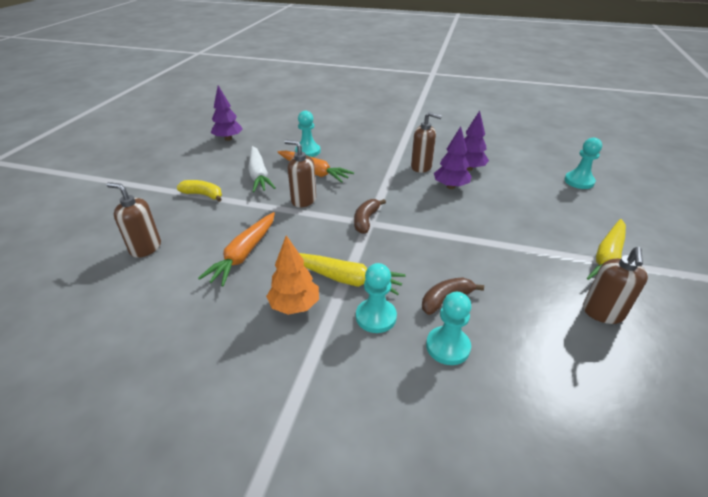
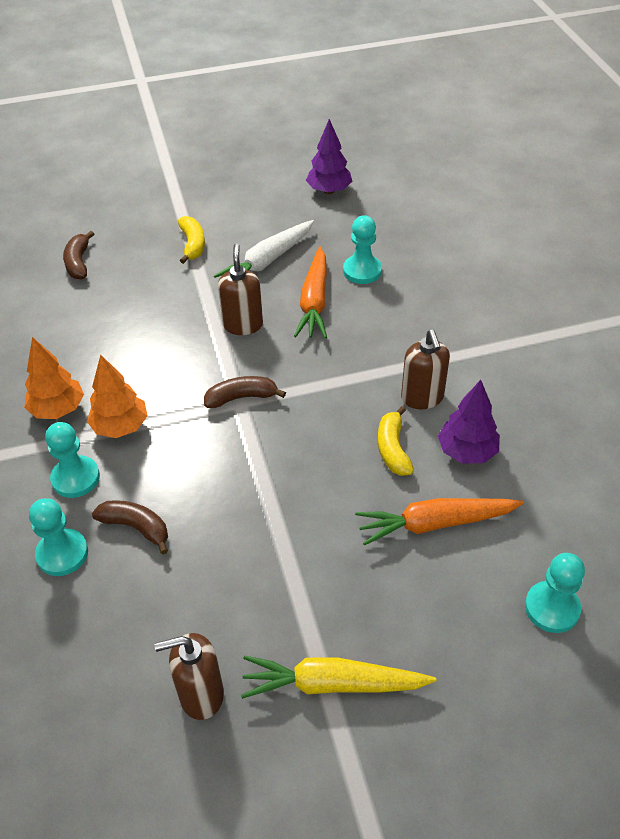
camera: 60 degrees right, 10 degrees up
(145, 248) = (78, 263): brown soap dispenser -> brown banana
(244, 254) = (113, 332): orange carrot -> orange carrot (436, 523)
(344, 278) = (120, 427): yellow carrot -> orange tree
(450, 186) = (393, 449): purple tree -> yellow banana

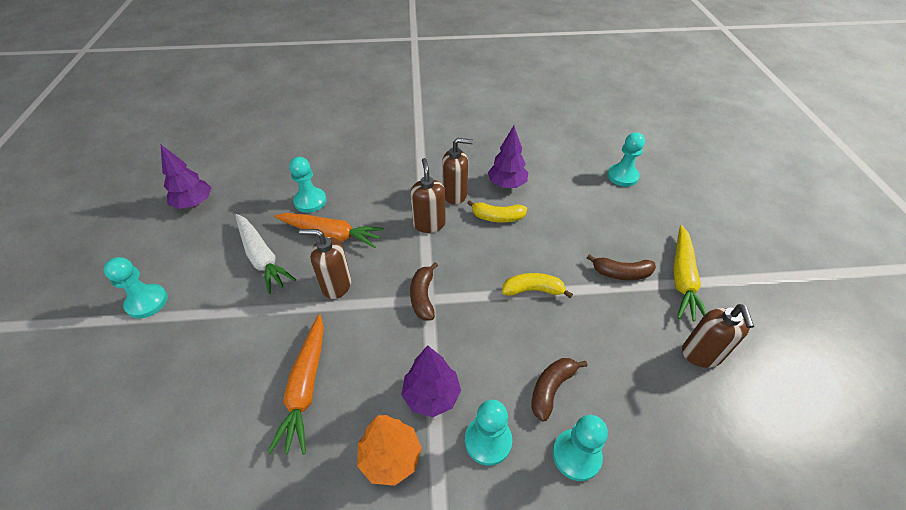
camera: 80 degrees left, 0 degrees up
(78, 263) = (156, 429): brown banana -> brown banana (621, 273)
(120, 427) = (431, 395): orange tree -> purple tree
(193, 244) = (200, 312): yellow banana -> yellow banana (533, 290)
(198, 210) = (147, 302): none -> turquoise pawn
(358, 382) = (429, 224): none -> brown soap dispenser
(436, 523) = (562, 209): orange carrot -> orange carrot (306, 386)

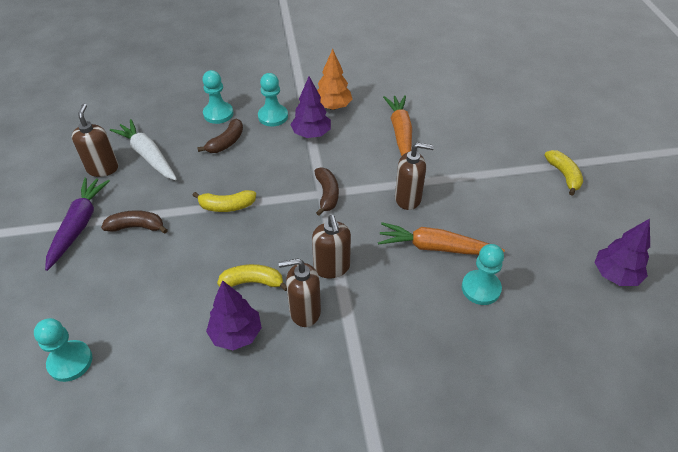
camera: 175 degrees right, 0 degrees up
(147, 302) = (564, 175): turquoise pawn -> yellow banana
(262, 257) = (492, 219): white carrot -> white carrot (148, 156)
(682, 278) = (79, 226): yellow carrot -> purple carrot

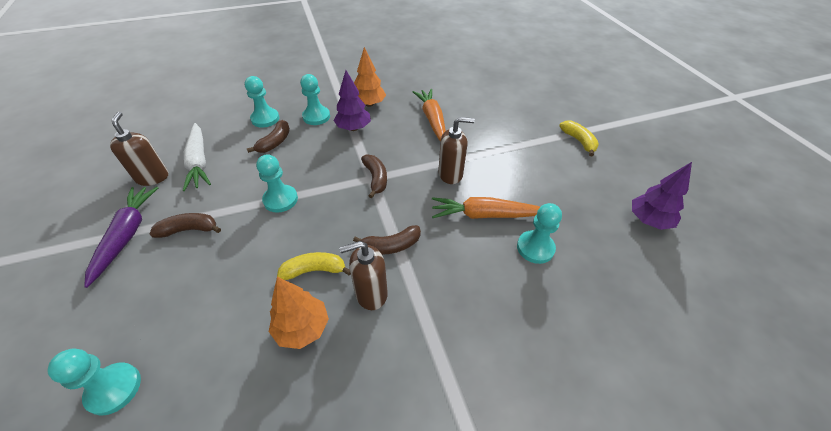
camera: 10 degrees left, 0 degrees up
(148, 156) = (199, 161): white carrot -> white carrot turned 150 degrees counterclockwise
(227, 206) = (280, 199): yellow banana -> turquoise pawn
(236, 334) = (302, 328): purple tree -> orange tree
(332, 267) = (391, 246): brown soap dispenser -> brown banana

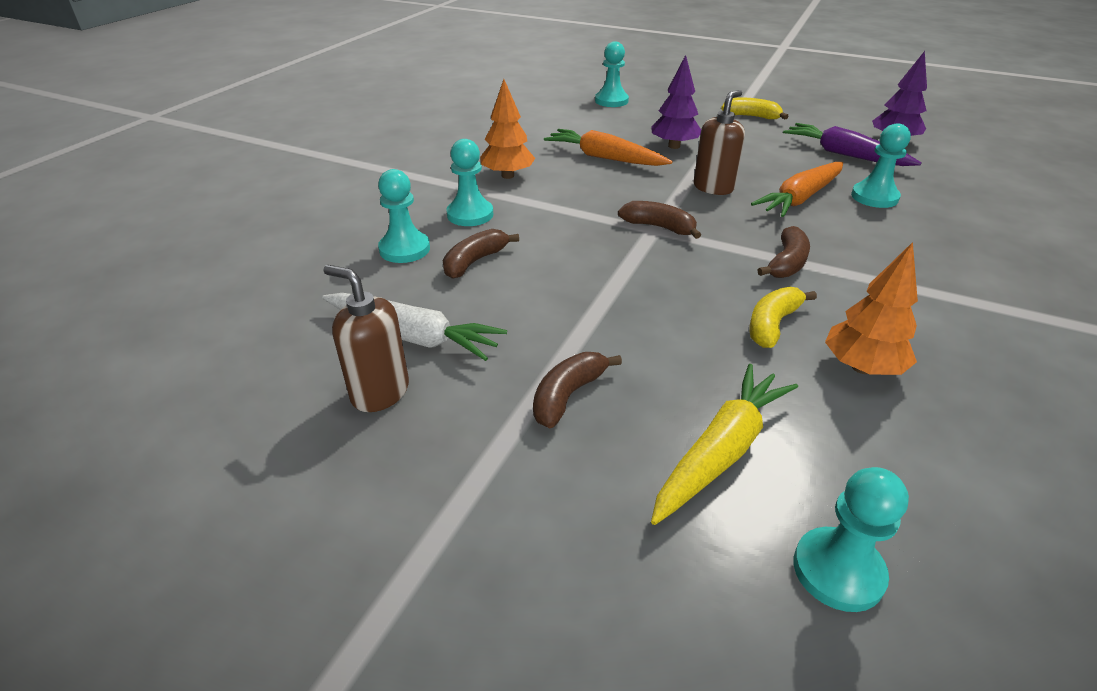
camera: 45 degrees left, 10 degrees down
(126, 236) = (498, 464): purple carrot -> purple carrot (845, 155)
(180, 303) = (720, 452): none -> yellow carrot
(275, 142) = (474, 261): brown banana -> brown banana turned 120 degrees counterclockwise
(280, 199) = (607, 300): turquoise pawn -> turquoise pawn (611, 101)
(353, 128) = (539, 202): purple tree -> purple tree (674, 146)
(371, 294) = (849, 303): brown soap dispenser -> none

